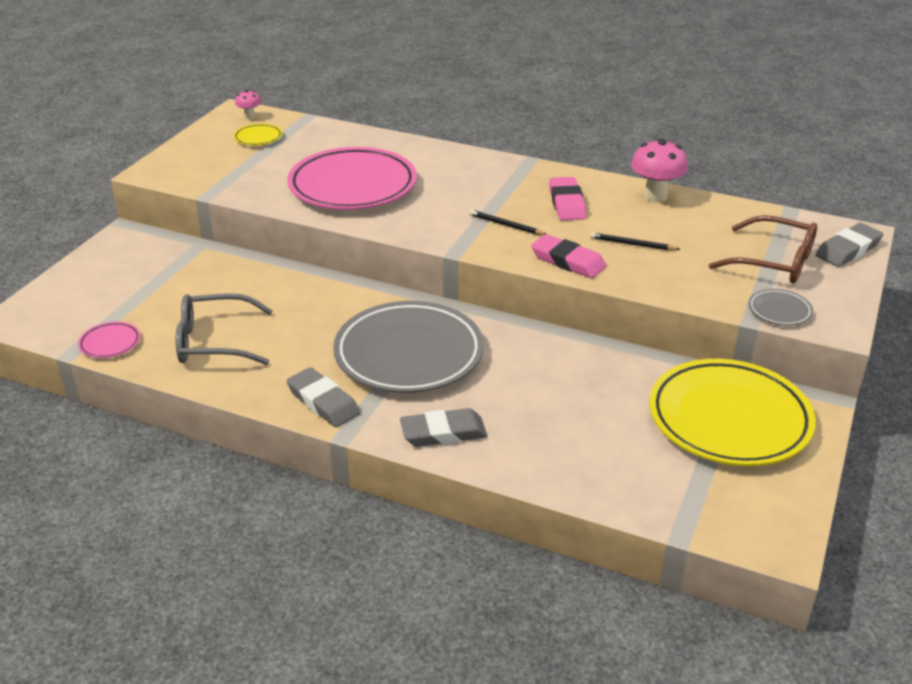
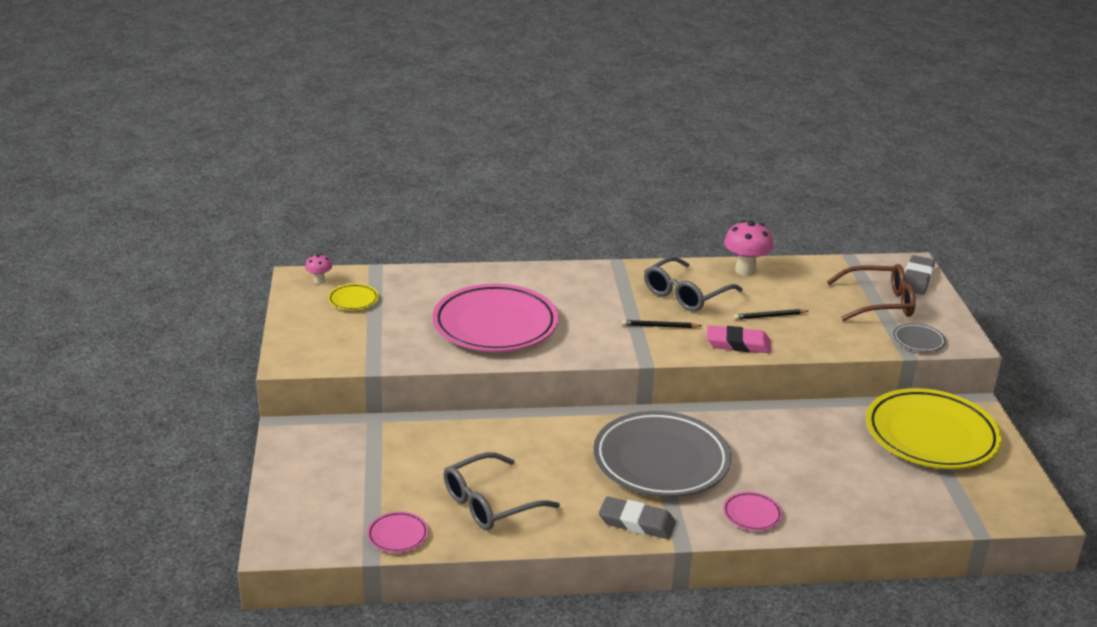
camera: 30 degrees left, 5 degrees down
(443, 432) = (752, 514): grey eraser -> pink plate
(567, 203) = (686, 294): pink eraser -> grey glasses

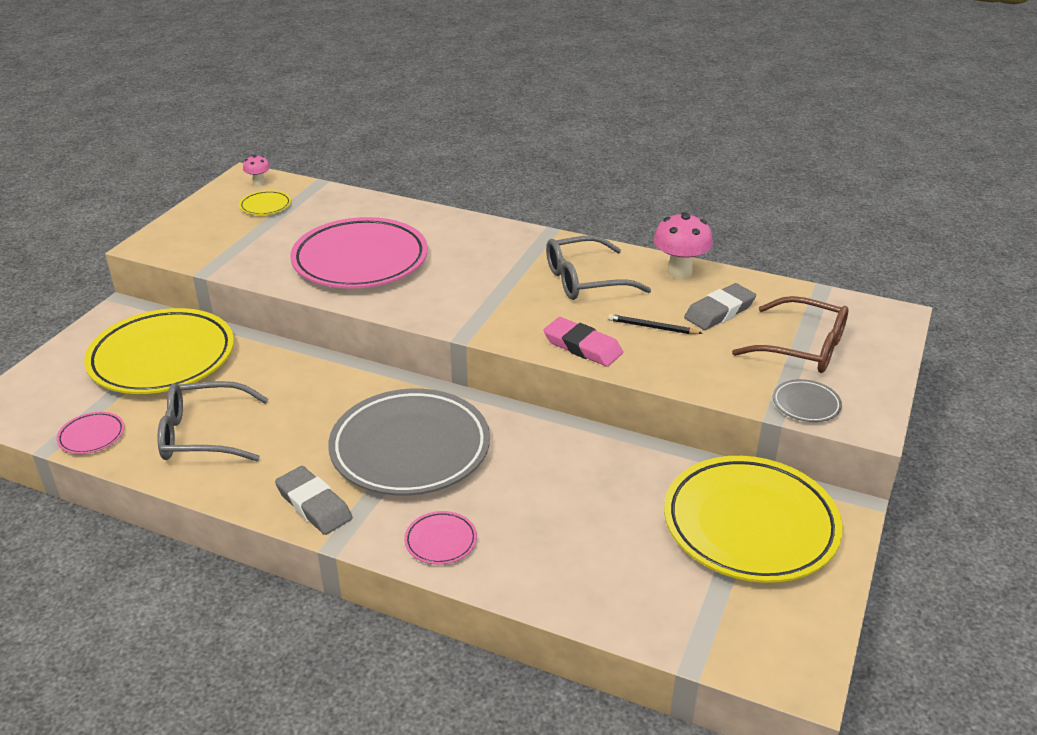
camera: 30 degrees right, 5 degrees up
(379, 457) = (162, 358): none -> yellow plate
(660, 326) = (519, 305): black pencil -> none
(917, 279) = (881, 333): grey eraser -> grey eraser (719, 311)

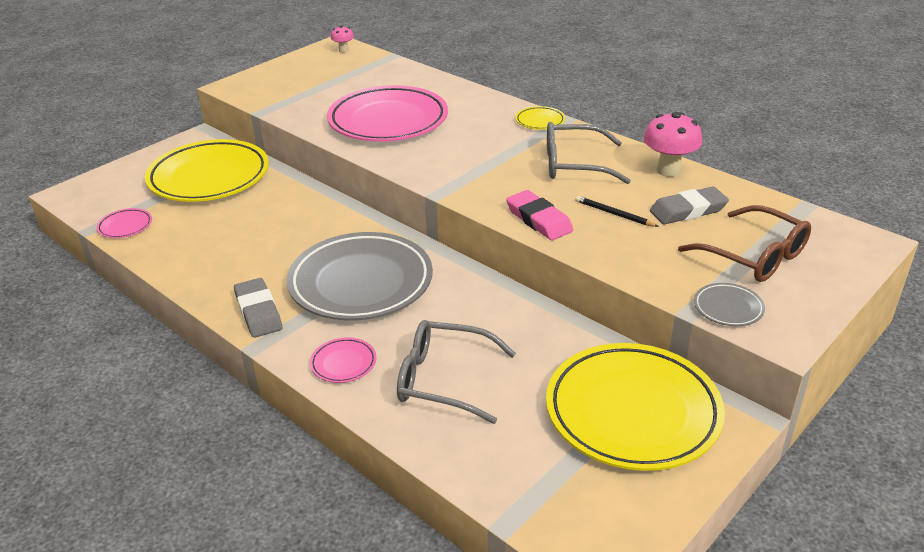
camera: 20 degrees right, 0 degrees up
(203, 434) = (206, 240): grey glasses -> grey glasses (444, 380)
(265, 206) = (338, 69): yellow plate -> yellow plate (540, 121)

